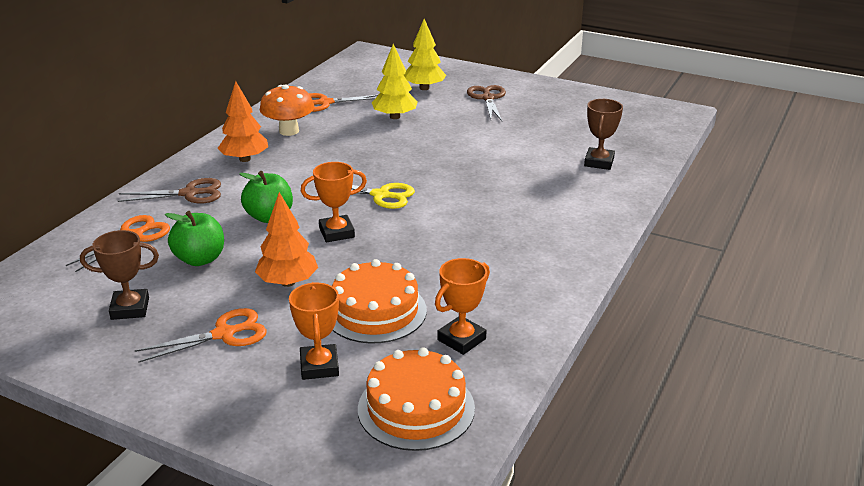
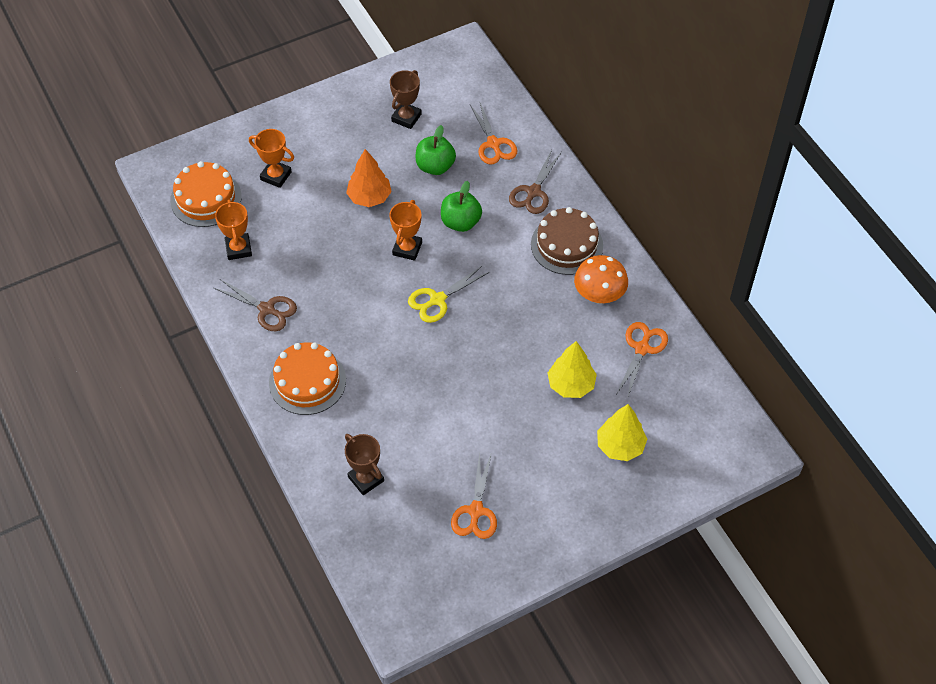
camera: 125 degrees right, 25 degrees up
(224, 334) = (342, 148): orange scissors -> orange scissors (475, 511)
(244, 159) = (566, 245): orange tree -> brown cake
(375, 311) = (301, 224): orange cake -> orange cake (307, 381)
(488, 98) = (556, 484): brown scissors -> brown scissors (267, 309)

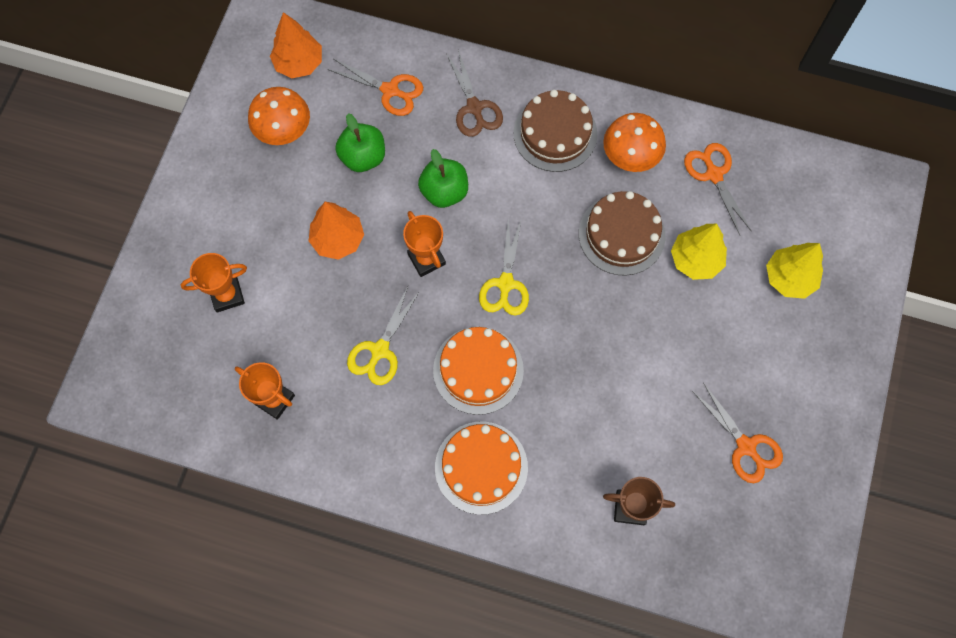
camera: 45 degrees left, 15 degrees up
(206, 198) = (185, 378): orange cake -> orange cake (478, 370)
(267, 309) = (368, 434): brown scissors -> none
(324, 273) = (379, 350): none -> yellow scissors
(406, 118) = (284, 131): brown trophy -> orange mushroom
(457, 89) = (299, 63): none -> orange tree
(541, 332) = (621, 234): none -> brown cake

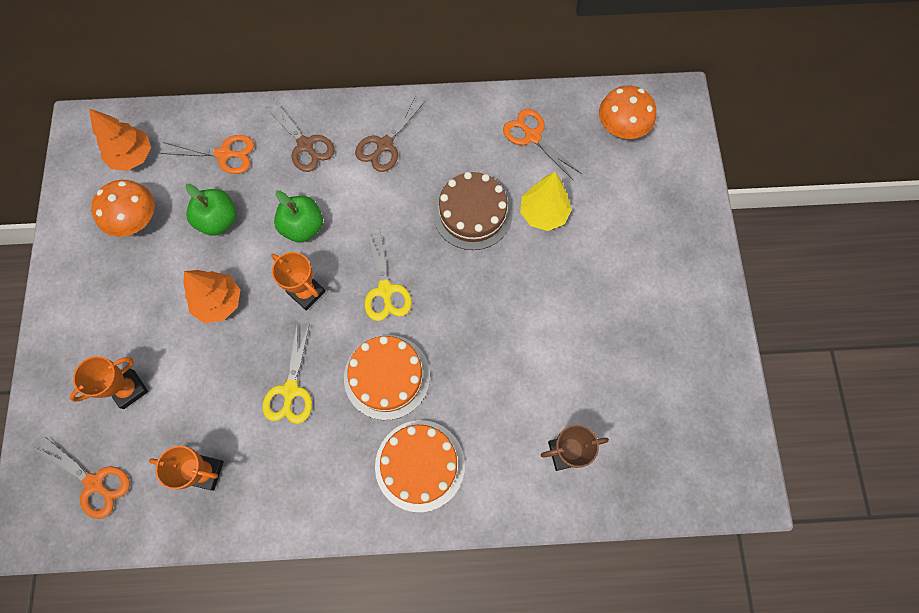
camera: 20 degrees left, 0 degrees up
(555, 133) = (384, 145): brown cake -> brown scissors
(630, 157) = (456, 144): orange mushroom -> orange mushroom (621, 129)
(746, 446) = (645, 361): orange scissors -> orange scissors (94, 483)
(789, 278) = (627, 202): yellow tree -> none

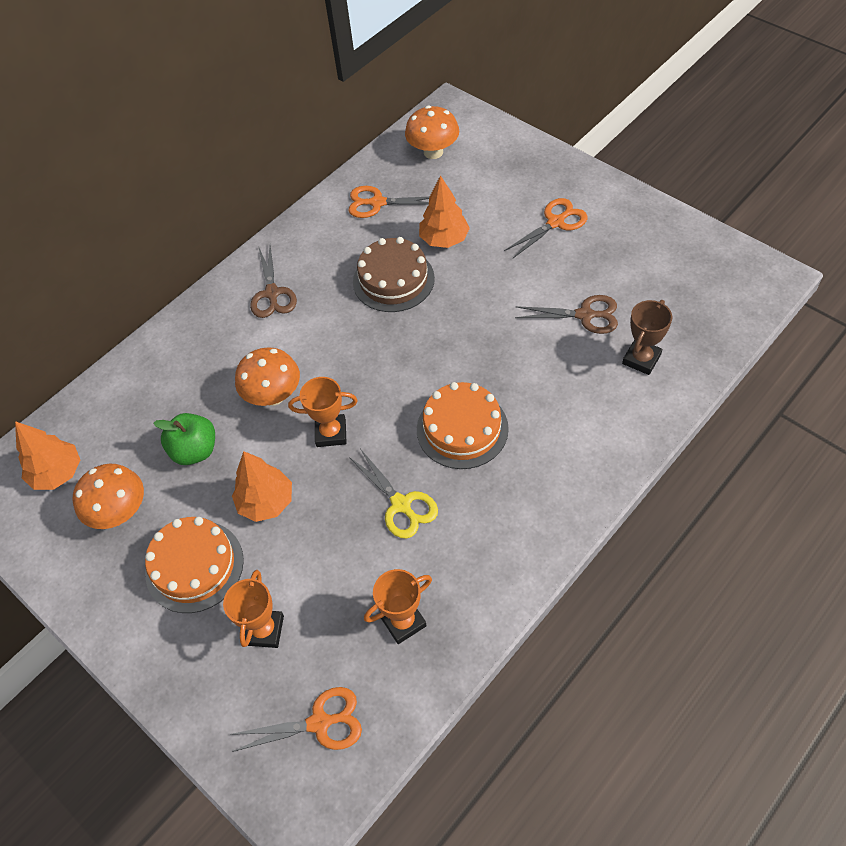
camera: 40 degrees left, 15 degrees down
(224, 154) = (143, 404): orange scissors -> orange scissors (556, 222)
(303, 227) = (273, 395): green apple -> orange mushroom
(305, 145) = (207, 344): brown scissors -> brown scissors (585, 315)
(385, 290) = (391, 379): yellow scissors -> none
(420, 465) = (557, 459): orange cake -> orange cake (194, 566)
(543, 213) = (444, 239): yellow tree -> orange tree

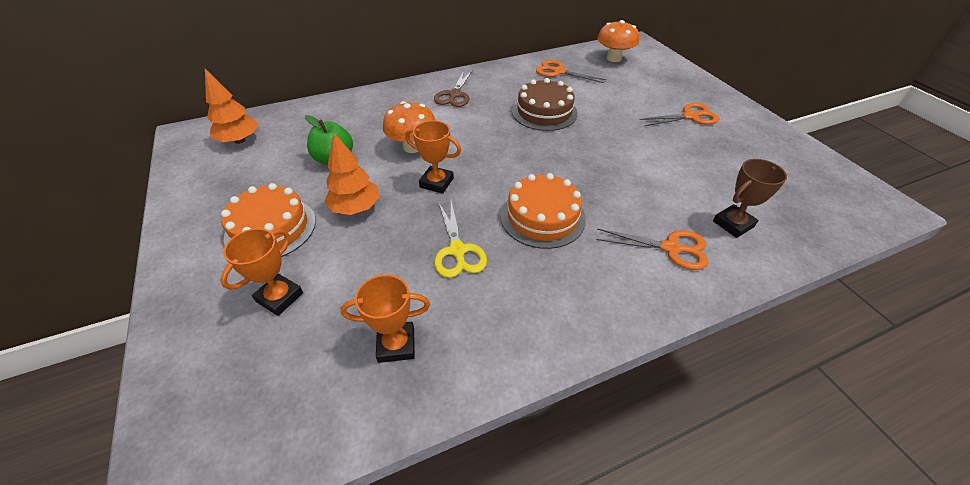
camera: 20 degrees right, 10 degrees down
(120, 512) = (254, 176): orange mushroom -> none
(320, 723) = (258, 401): orange scissors -> orange scissors (671, 248)
(444, 239) = (596, 102): orange tree -> none
(585, 315) = (690, 178): brown scissors -> none

